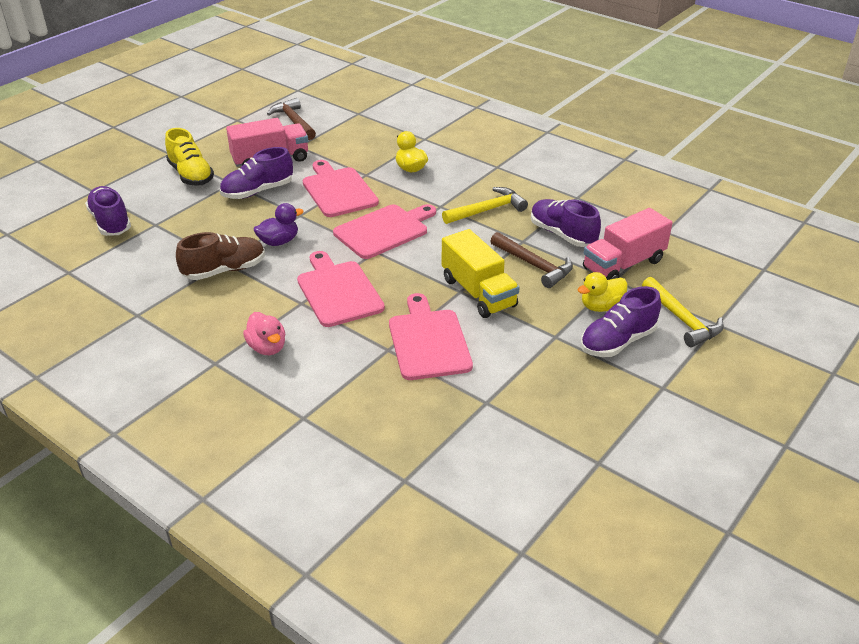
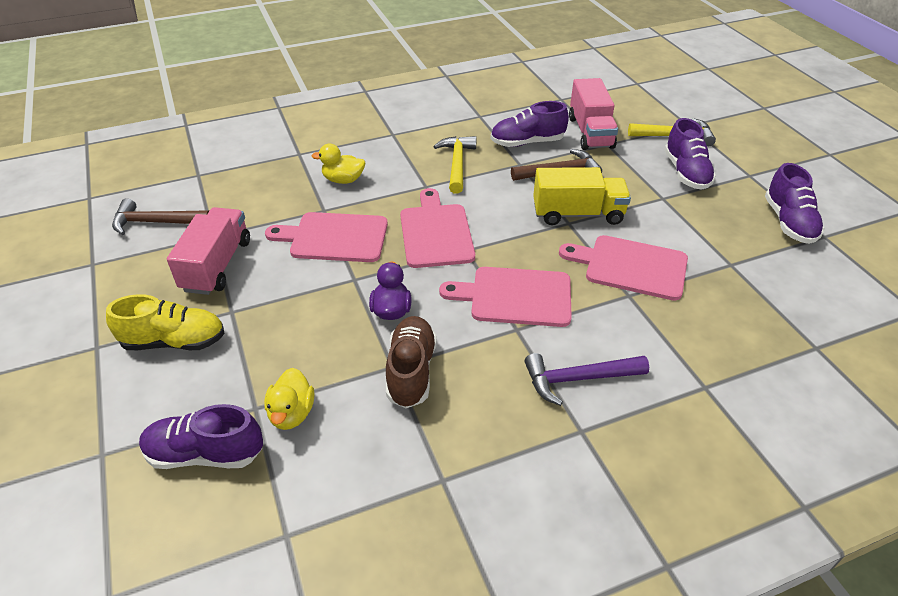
camera: 60 degrees left, 5 degrees up
(257, 191) = (274, 296): purple shoe -> purple shoe (789, 222)
(267, 347) = (578, 379): pink duck -> purple hammer
(601, 306) = (637, 163): yellow duck -> yellow duck (292, 413)

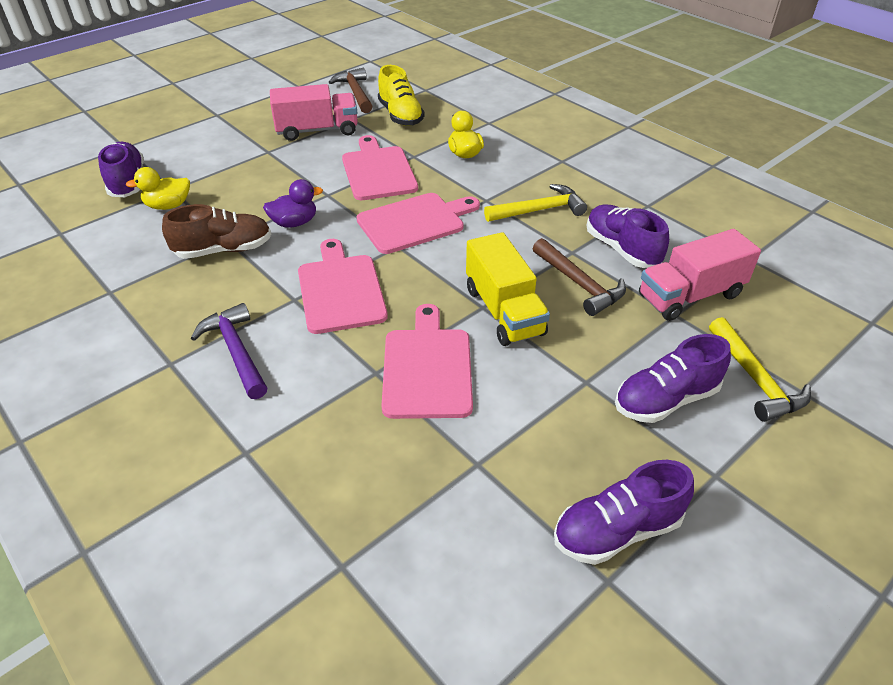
camera: 70 degrees right, 0 degrees up
(174, 341) = (229, 139): yellow shoe -> yellow shoe (400, 115)

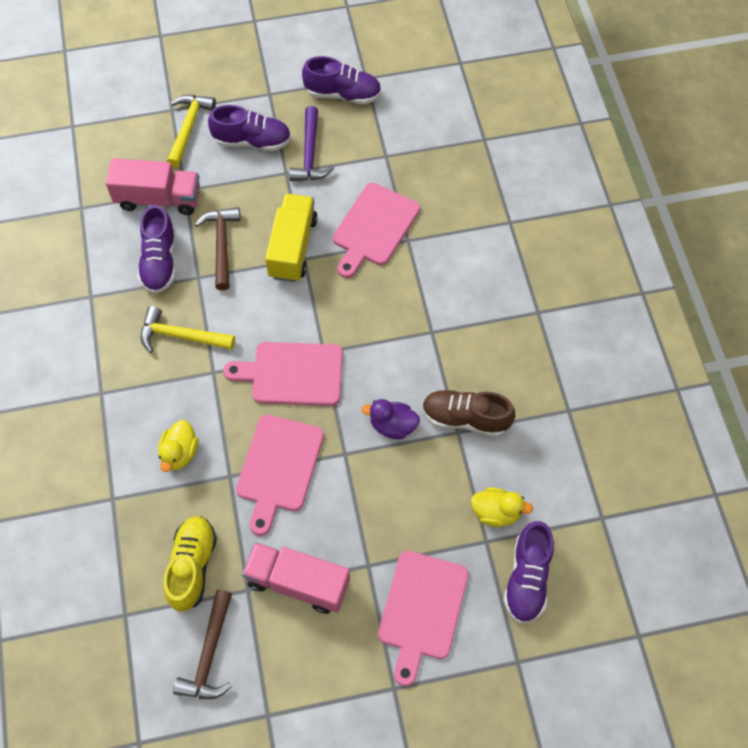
camera: 150 degrees left, 20 degrees up
(236, 351) = (490, 301): purple hammer -> purple hammer (310, 154)
(340, 290) = (394, 324): pink cutting board -> pink cutting board (422, 610)

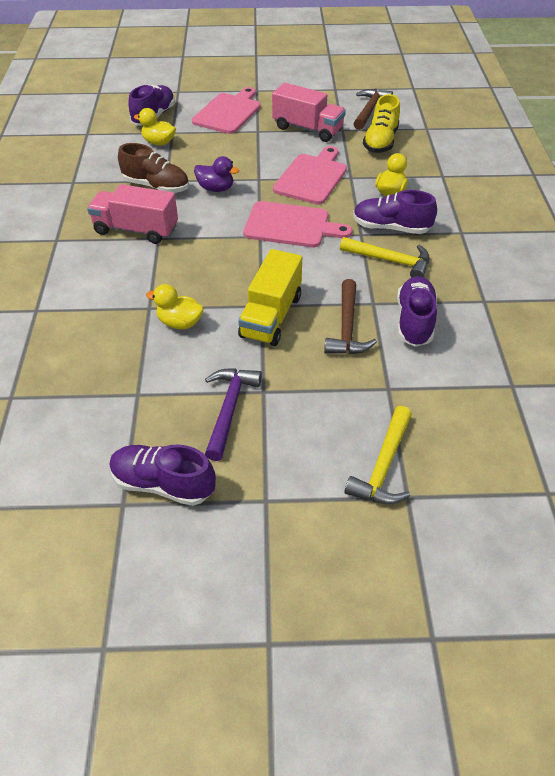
camera: 170 degrees left, 15 degrees down
(159, 199) = (419, 383): pink truck -> pink truck (136, 230)
(252, 141) = (299, 436): purple shoe -> purple shoe (391, 228)
(374, 228) = (180, 323): pink cutting board -> yellow duck

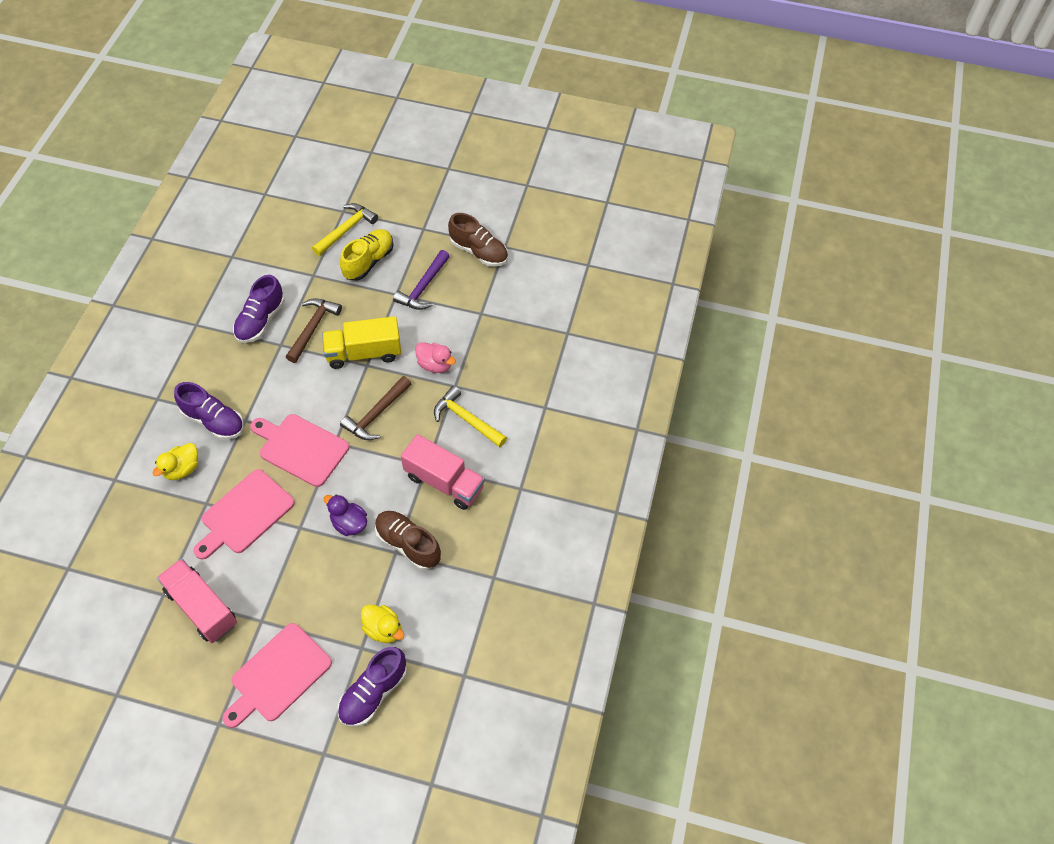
camera: 165 degrees left, 10 degrees up
(163, 484) = (479, 252): purple shoe -> brown shoe
(180, 323) = (435, 365): yellow duck -> pink duck
(271, 316) = (364, 353): yellow truck -> yellow truck turned 135 degrees counterclockwise
(369, 110) = (106, 627): brown hammer -> brown hammer (376, 414)
(380, 142) = (136, 557): yellow shoe -> yellow shoe (368, 261)
(390, 261) = (240, 383): yellow hammer -> yellow hammer (466, 419)

